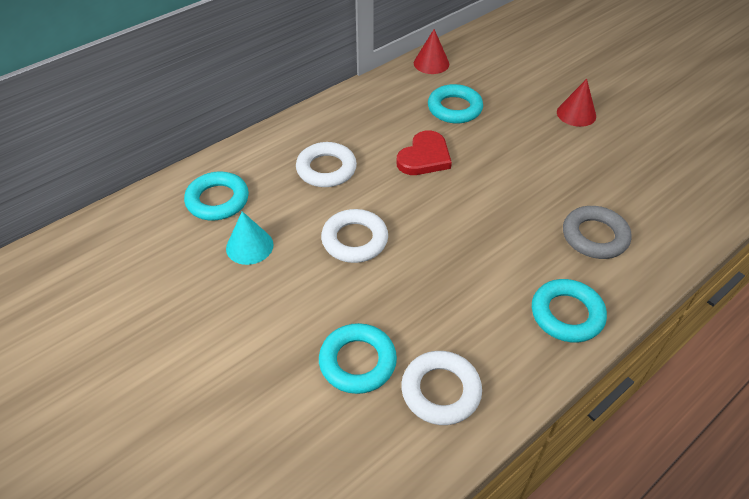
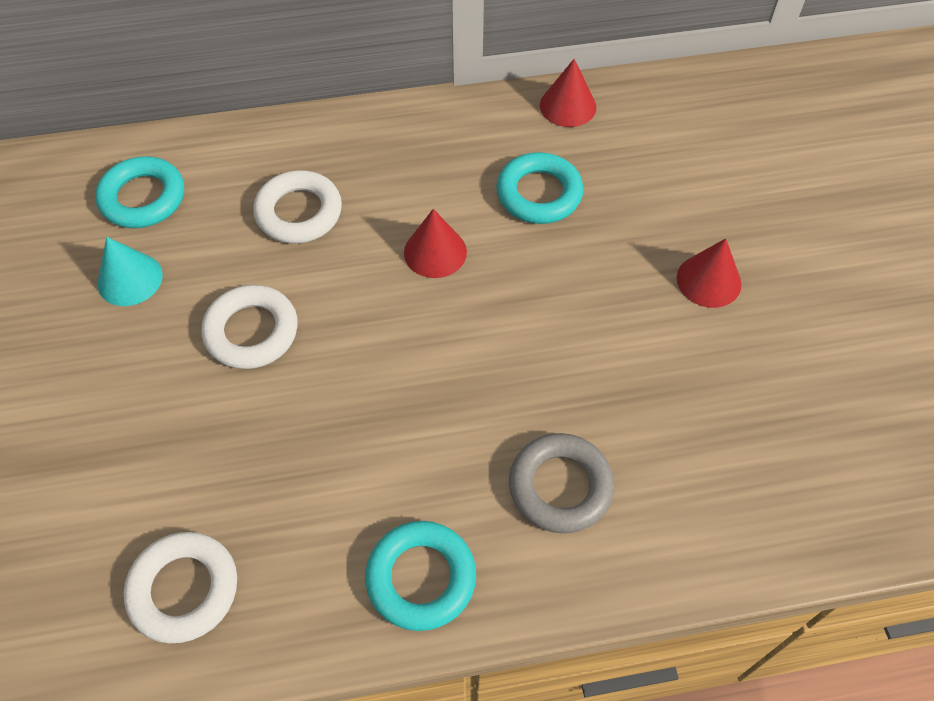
camera: 30 degrees right, 10 degrees up
(357, 362) = (125, 497): turquoise ring -> none
(424, 157) = (435, 252): red heart -> red cone

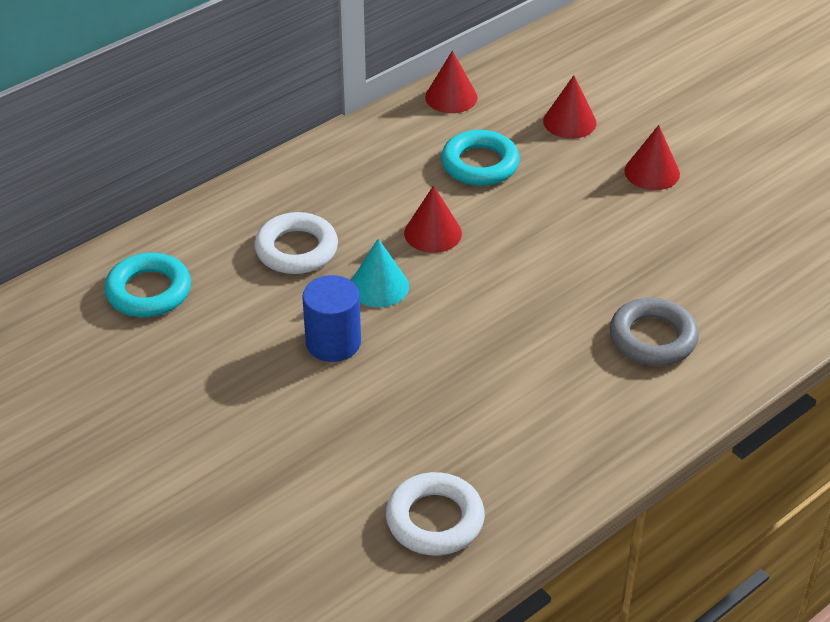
camera: 30 degrees left, 15 degrees down
(130, 279) = (194, 350): turquoise cone -> turquoise cone (379, 286)
(251, 331) = (333, 342): white ring -> blue cylinder
(421, 578) = (602, 433): turquoise ring -> none
(665, 183) = (569, 122): none -> red cone

